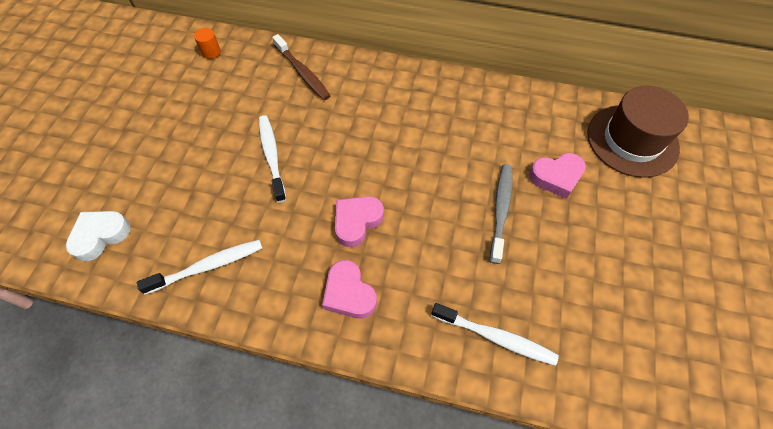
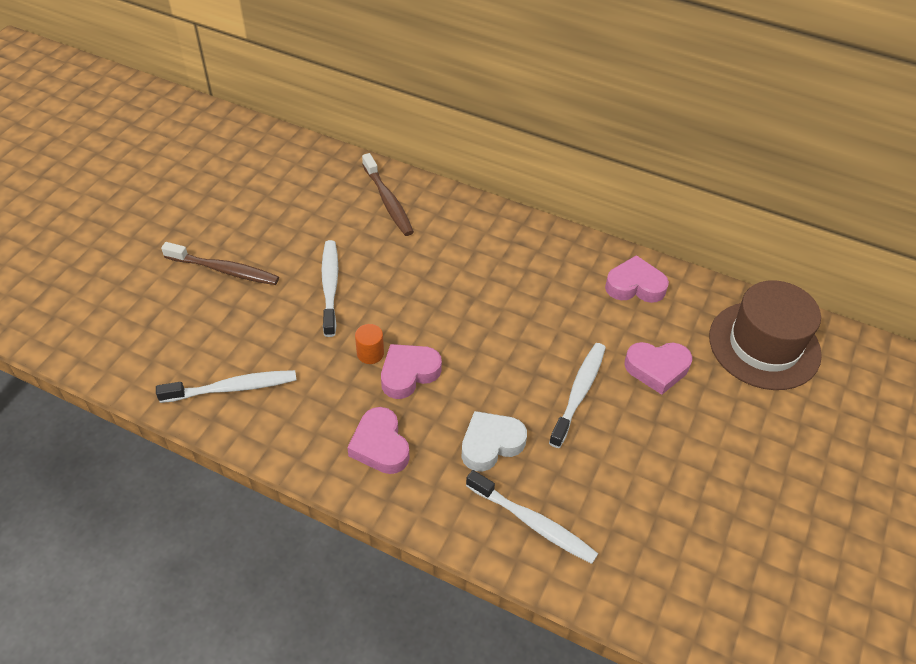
camera: 10 degrees right, 10 degrees down
(100, 236) = (125, 335): white heart -> white heart (491, 444)
(177, 158) = (224, 270): none -> brown toothbrush
(211, 52) = (288, 160): orange cylinder -> orange cylinder (370, 353)
(501, 211) = (579, 393): grey toothbrush -> white toothbrush
(519, 109) = (635, 286): none -> pink heart

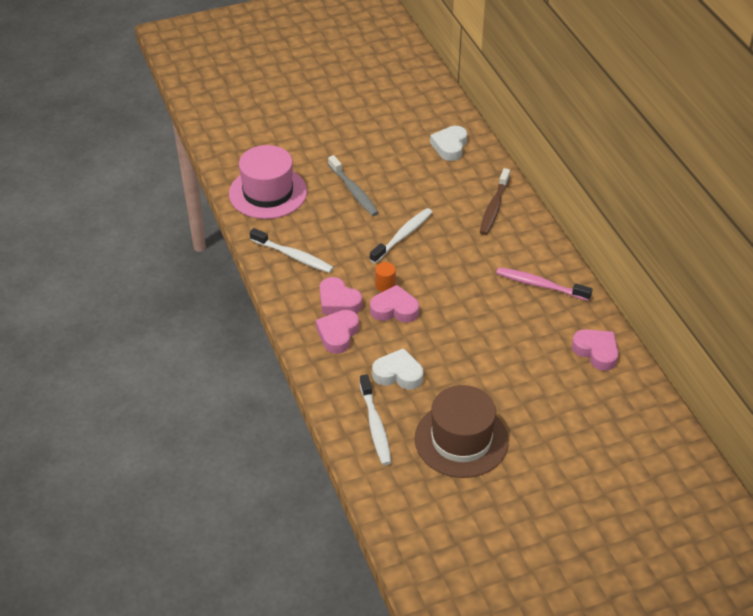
camera: 45 degrees right, 5 degrees down
(122, 332) = (268, 193): none -> pink hat
(224, 270) = (353, 191): brown toothbrush -> grey toothbrush
(277, 164) = (450, 146): none -> white heart
(516, 252) = (540, 285): none -> pink toothbrush
(579, 393) = (482, 384): white toothbrush -> none
(657, 369) = (548, 404): pink heart -> pink heart (338, 301)
(764, 345) = (640, 439): brown hat -> brown hat (461, 440)

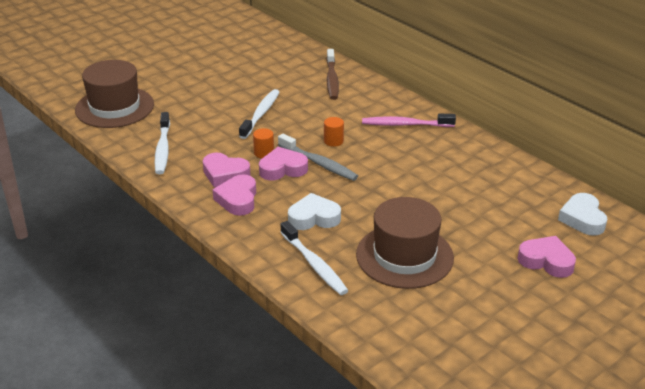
camera: 20 degrees left, 10 degrees down
(268, 193) = (114, 107): pink hat -> brown hat
(293, 256) = (163, 149): white toothbrush -> white toothbrush turned 75 degrees clockwise
(353, 191) = (197, 91): grey toothbrush -> grey toothbrush (319, 163)
(450, 146) = (269, 46): white heart -> white heart (582, 219)
(458, 288) = (333, 141): none -> orange cylinder
(596, 352) = (484, 161): pink heart -> pink heart (546, 261)

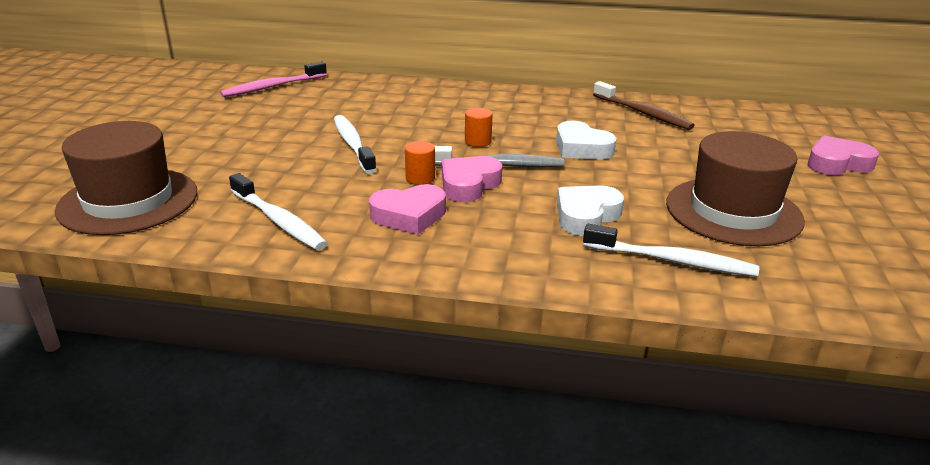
camera: 40 degrees left, 5 degrees down
(237, 199) = (470, 235): pink heart -> none
(332, 79) = (382, 93): brown toothbrush -> brown toothbrush (643, 113)
(405, 124) = (522, 106): pink toothbrush -> pink toothbrush (273, 87)
(582, 219) = (794, 123): white heart -> white heart (581, 148)

